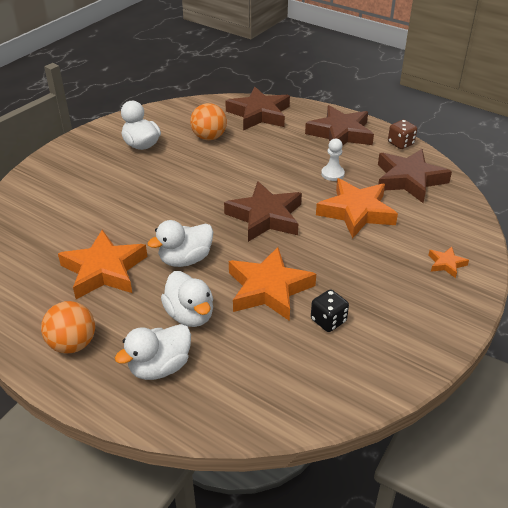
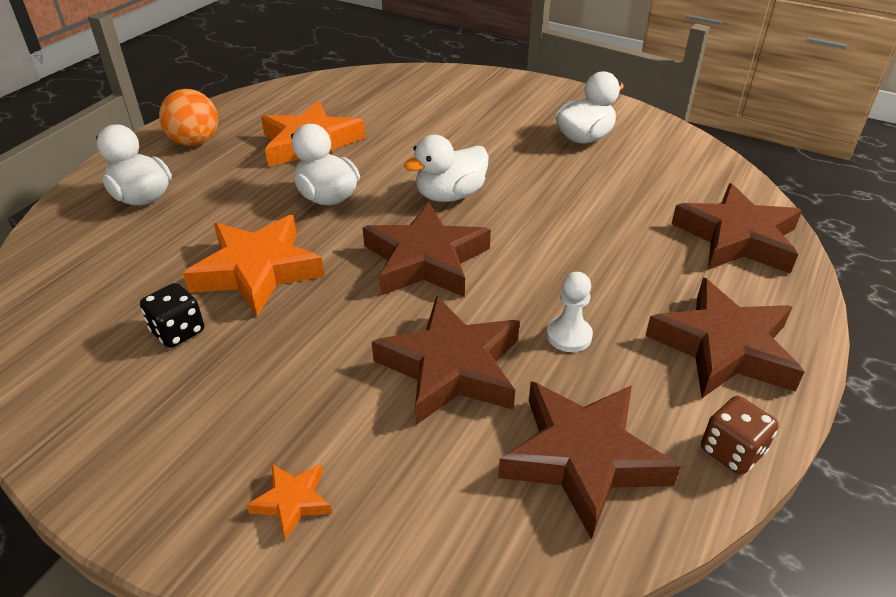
camera: 85 degrees right, 0 degrees up
(190, 315) = (220, 210): white duck -> white duck (450, 195)
(209, 137) = (631, 192): orange ball -> none
(356, 212) = (451, 367): orange star -> brown star

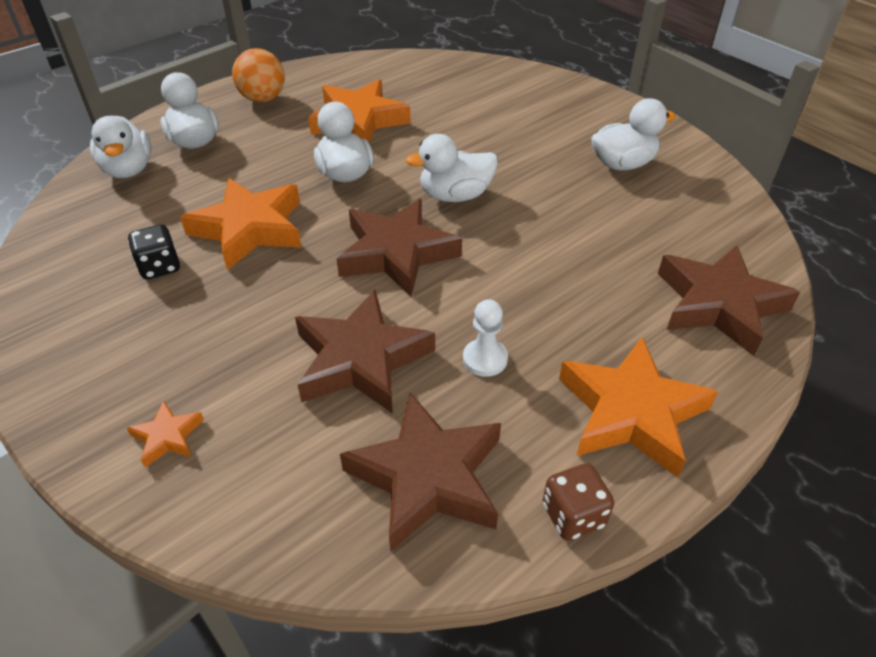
camera: 20 degrees right, 5 degrees up
(80, 241) = (128, 170): none -> white duck
(724, 347) = (631, 412): brown star -> orange star

